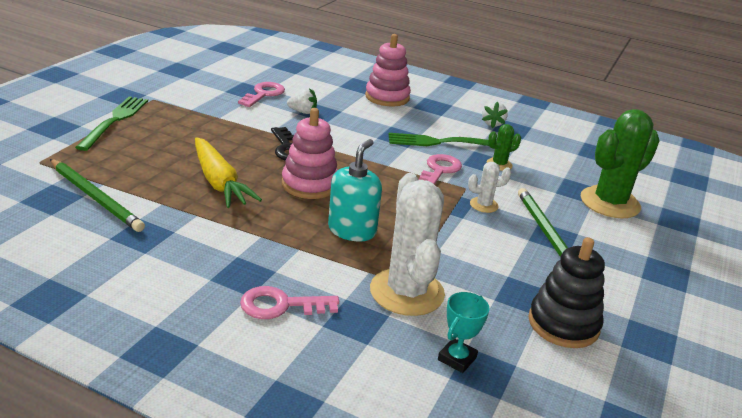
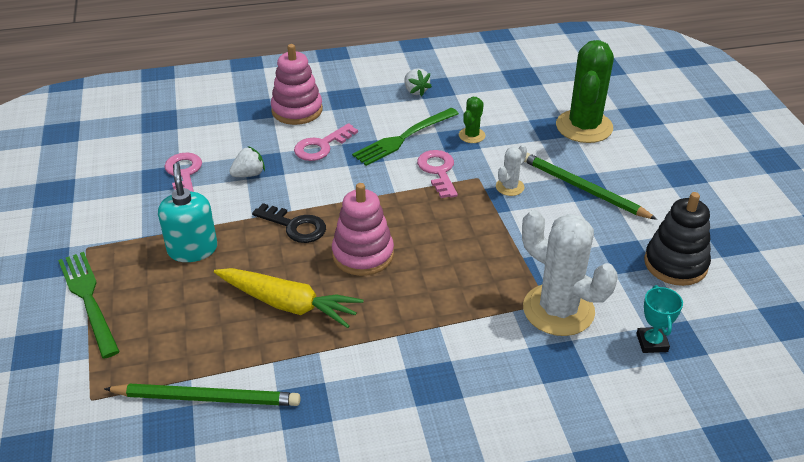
camera: 35 degrees left, 10 degrees up
(281, 305) = (495, 388): pink key -> pink key (321, 146)
(352, 230) = (453, 279): turquoise soap dispenser -> turquoise soap dispenser (192, 249)

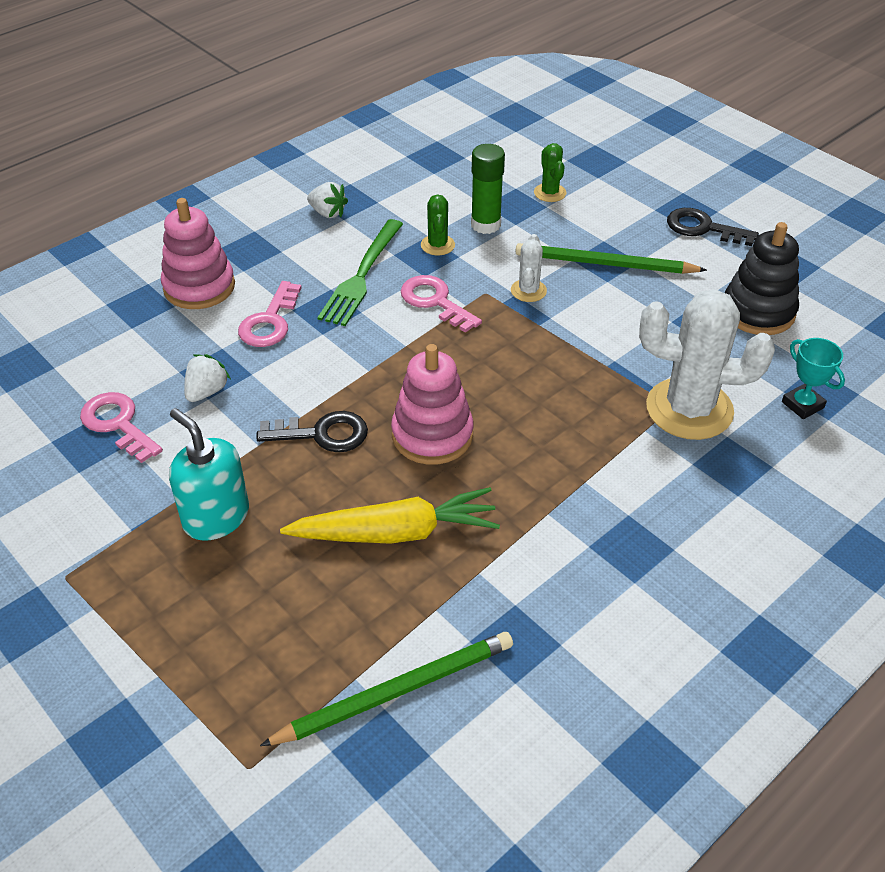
camera: 30 degrees left, 5 degrees up
(88, 299) = (128, 642): green fork -> none
(517, 133) = (485, 225): none -> green glue stick
(584, 127) = (550, 193): green cactus -> green cactus, size x0.47
(684, 190) = (703, 228): none -> black key

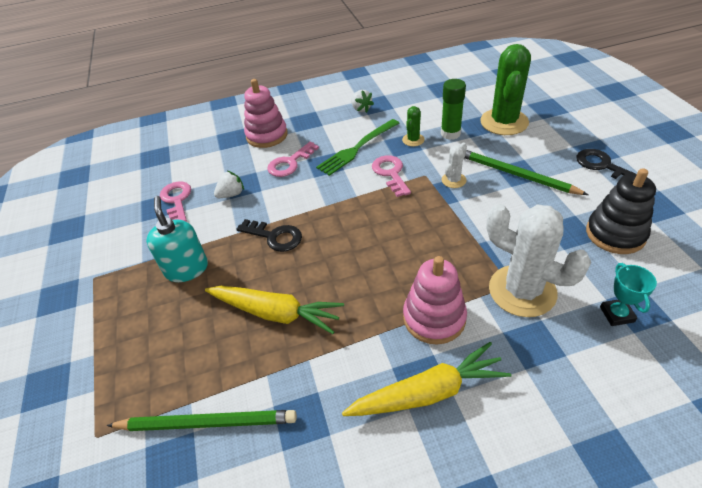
camera: 30 degrees right, 0 degrees up
(432, 435) = (337, 256): pink stacking toy -> pink stacking toy (434, 318)
(550, 193) = (504, 122): green cactus -> green cactus, size x2.15
(647, 558) = (428, 392): none -> yellow carrot

